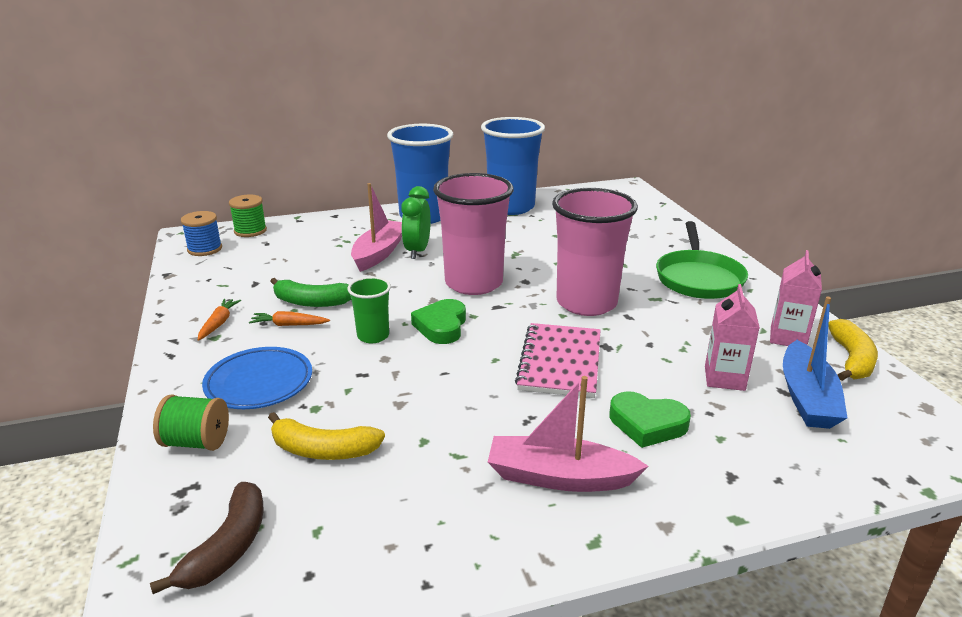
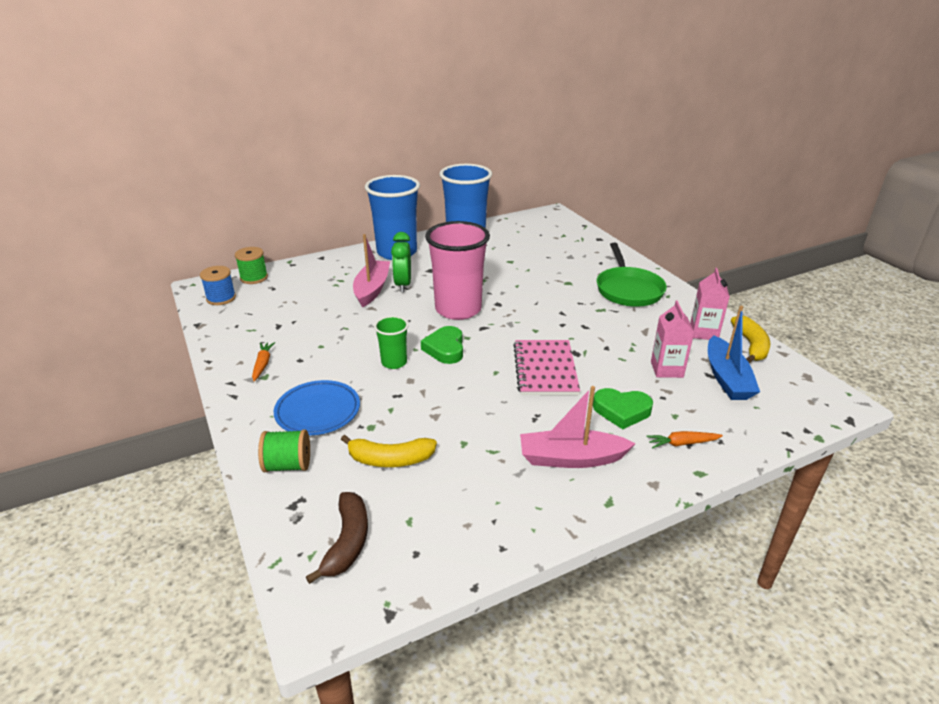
camera: 10 degrees left, 5 degrees up
(289, 325) = (322, 360): orange carrot -> orange carrot (682, 443)
(312, 302) = (333, 338): green banana -> none
(586, 303) = (550, 318): pink cup -> none

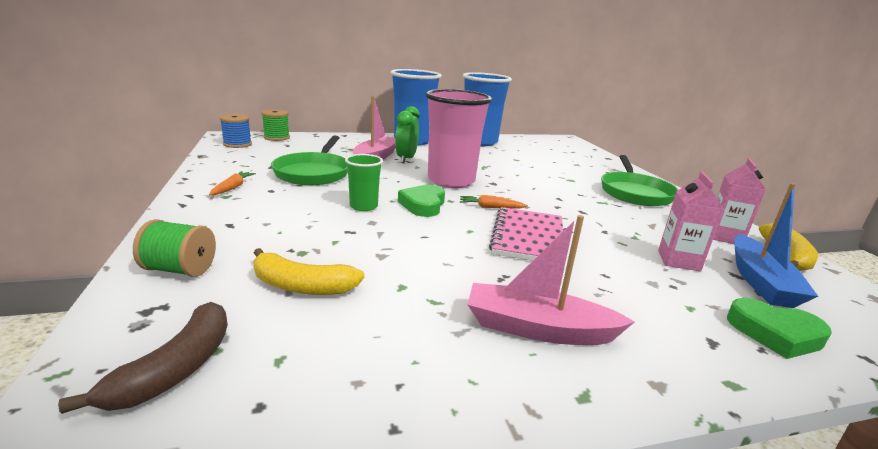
camera: 10 degrees right, 10 degrees down
(318, 411) = (255, 230): blue plate -> none
(324, 326) = (314, 172): none -> green pan
(621, 411) = (616, 290): green heart -> green heart (775, 334)
(682, 443) = (702, 341): orange carrot -> orange carrot (490, 207)

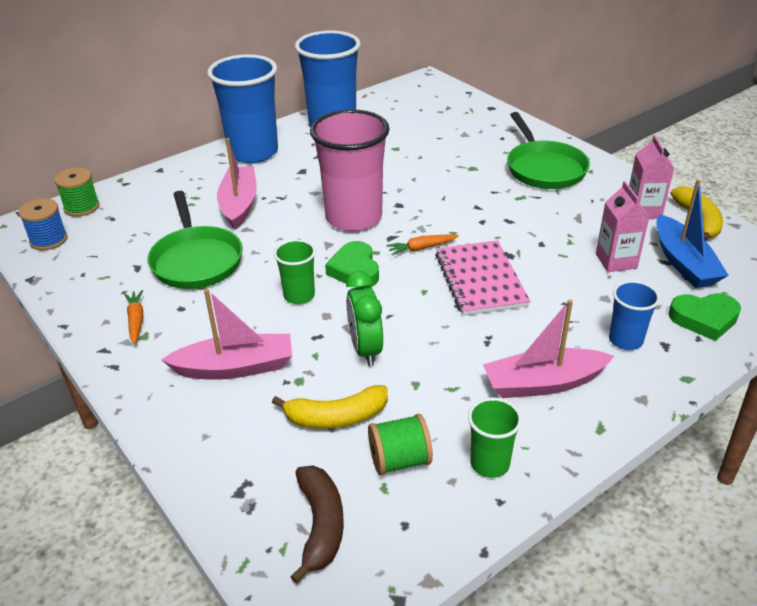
camera: 20 degrees left, 15 degrees up
(180, 269) = (215, 444): green spool -> green spool (399, 460)
(263, 230) = (235, 367): none -> pink boat
(406, 159) = (275, 194): green clock -> green clock (365, 349)
(416, 382) = (490, 463): none -> green cup
(661, 322) = (625, 340): none -> blue cup

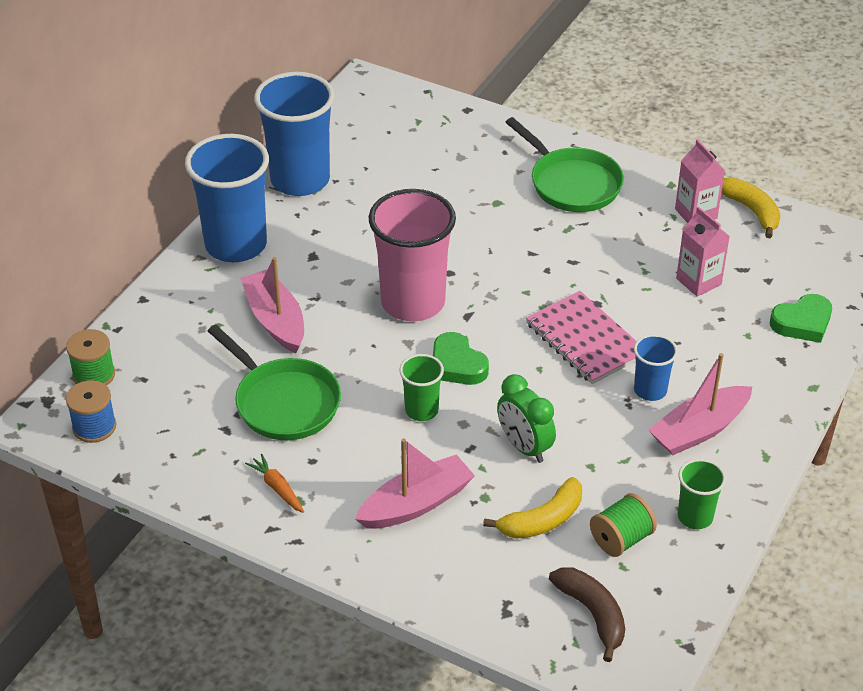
camera: 25 degrees left, 5 degrees up
(421, 248) = (506, 320): orange carrot -> none
(625, 340) = (746, 365): blue cup -> blue cup (650, 390)
(683, 263) = (759, 266): blue boat -> none

